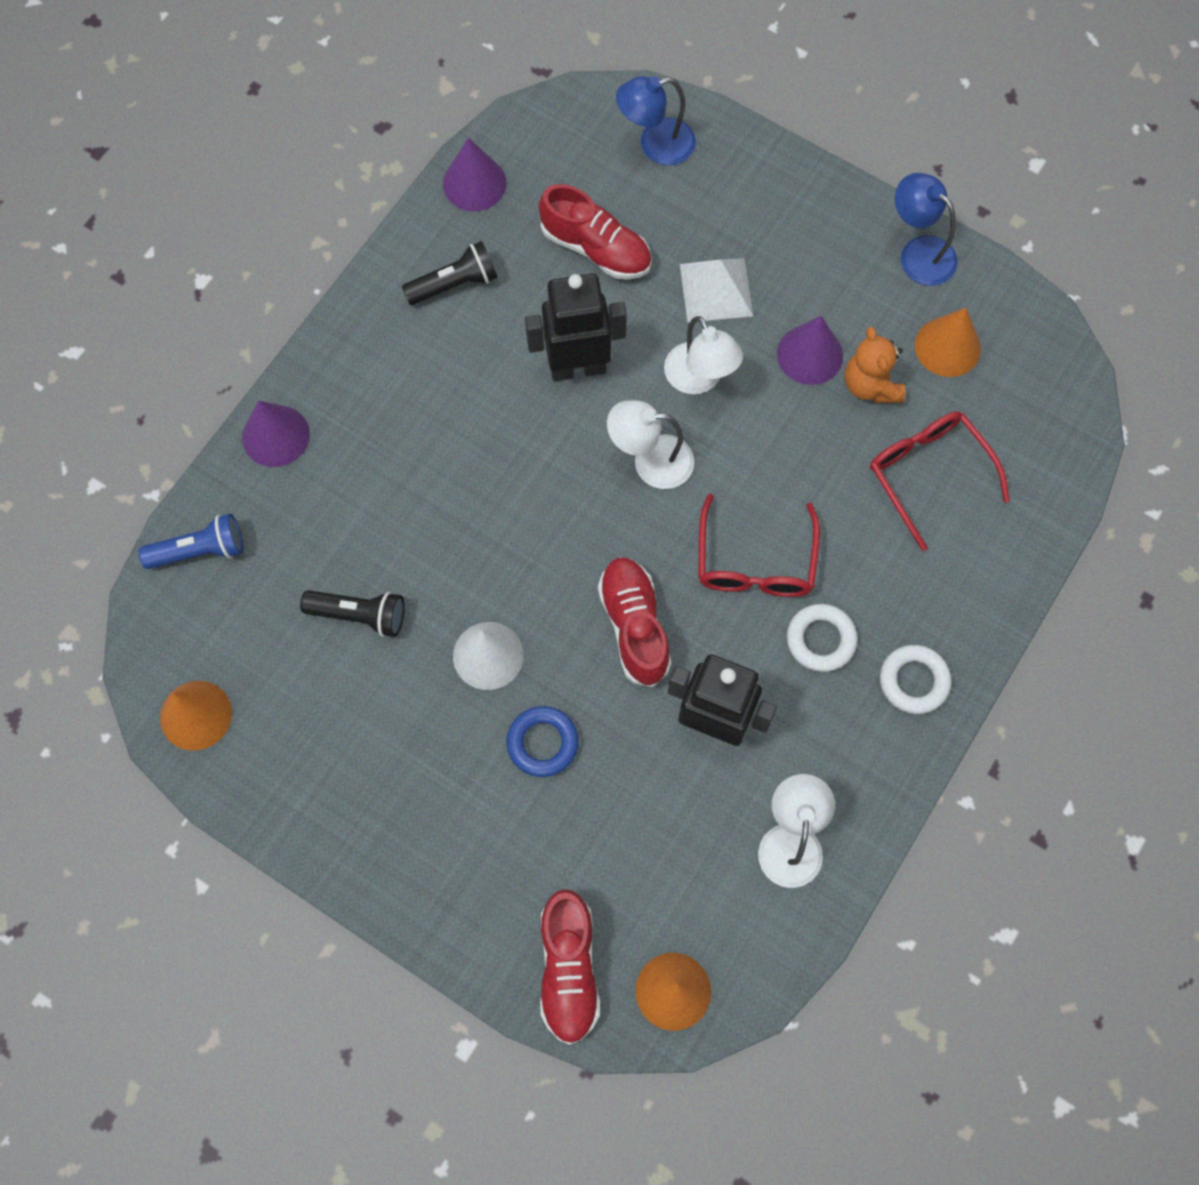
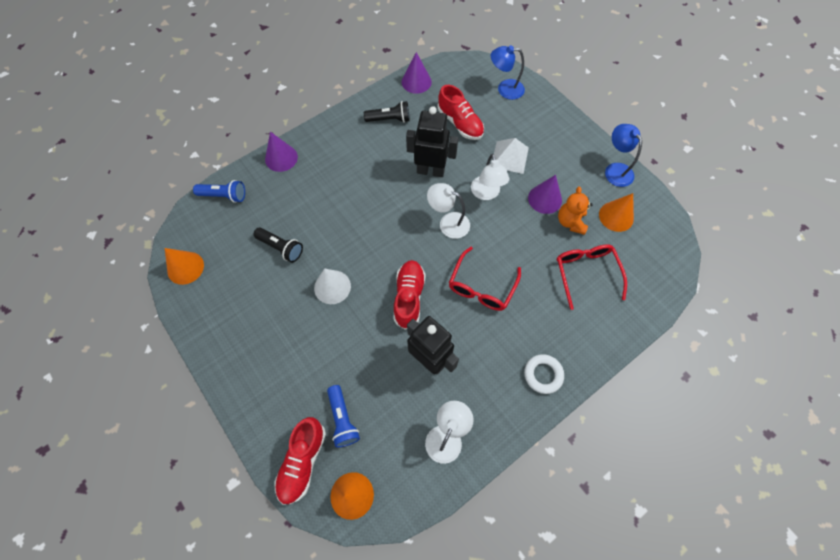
camera: 20 degrees right, 5 degrees down
(542, 743) = (340, 338): blue ring -> none
(606, 877) = (342, 419): none -> blue flashlight
(820, 640) = (501, 336): white ring -> none

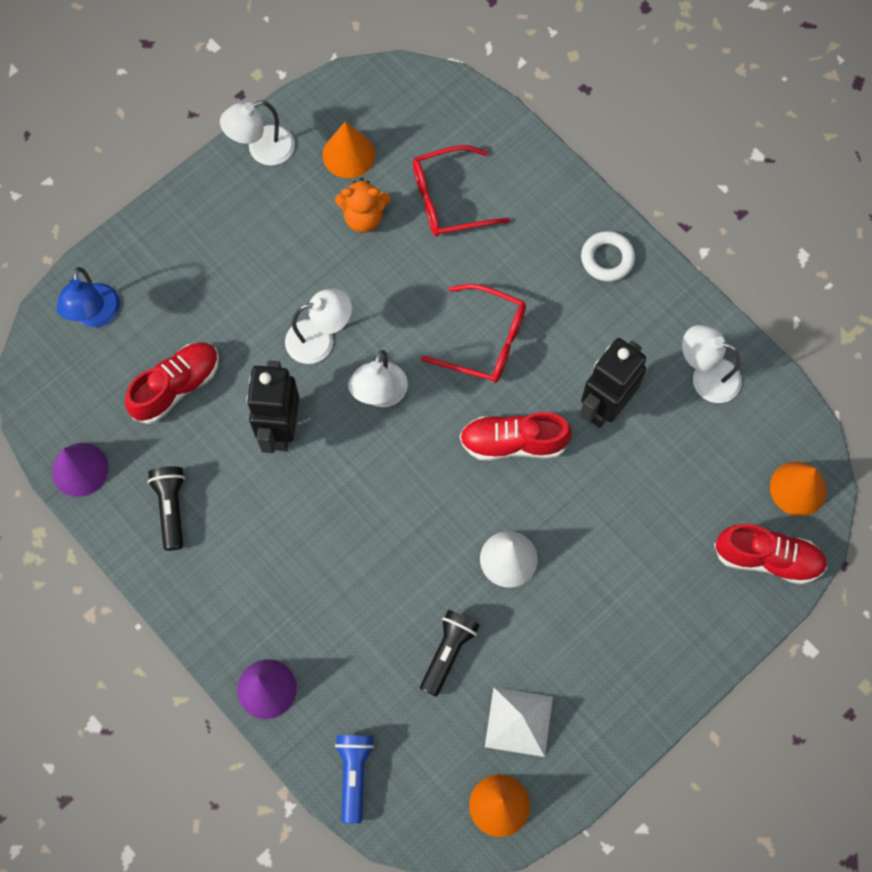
camera: 95 degrees left, 5 degrees up
(342, 419) = (704, 514): blue flashlight -> none
(509, 157) = (245, 305): white pyramid -> white pyramid (519, 721)
(545, 199) = (324, 253): purple cone -> none
(615, 170) = (262, 150): blue lamp -> white lamp

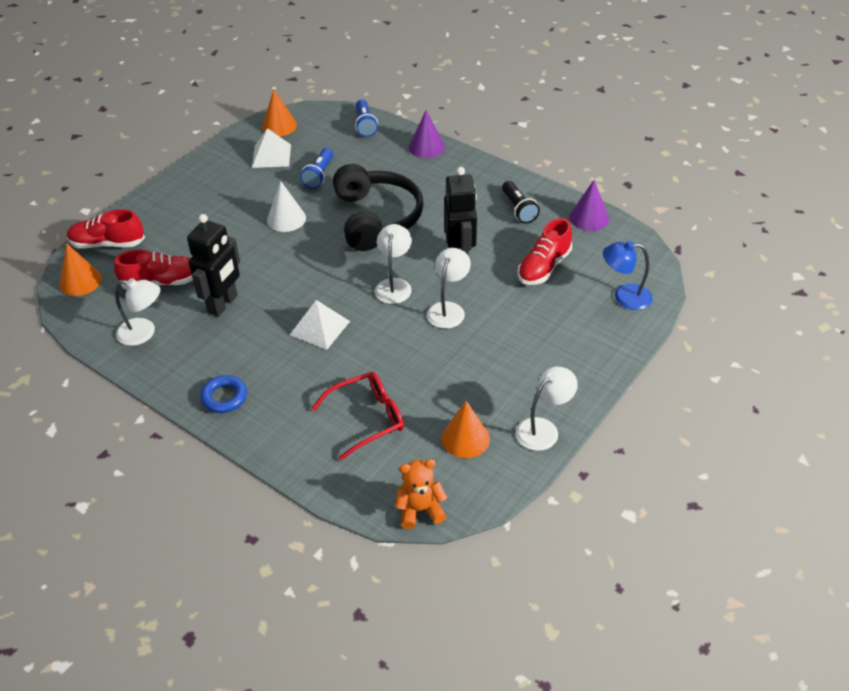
camera: 170 degrees right, 25 degrees down
(95, 315) = (624, 297): blue lamp -> blue lamp turned 75 degrees counterclockwise
(320, 339) = (448, 309): white lamp -> white lamp turned 135 degrees clockwise
(364, 217) = (438, 393): orange teddy bear -> orange teddy bear (420, 510)
(378, 532) = (376, 218): none -> black headphones
(448, 653) = (319, 175): black flashlight -> blue flashlight
(485, 341) = (319, 328): red glasses -> white pyramid
(513, 442) = (290, 274): red shoe -> red shoe (161, 282)
(607, 259) = (224, 397): white ring -> blue ring

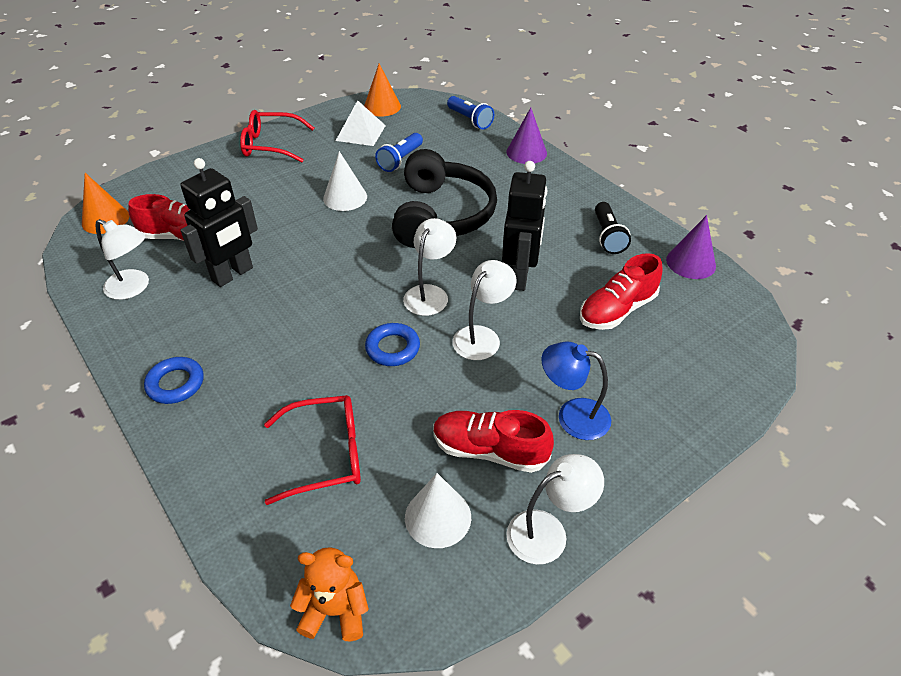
camera: 15 degrees right, 0 degrees up
(107, 244) = (154, 187): red shoe -> red shoe (489, 450)
(193, 183) = (270, 145): none -> red glasses
(319, 328) = (323, 325): white pyramid -> none
(365, 125) = (470, 120): blue flashlight -> blue flashlight turned 45 degrees counterclockwise
(383, 333) = (392, 348): none -> blue ring
(465, 438) = (438, 517): orange cone -> white cone
(624, 297) = (711, 370): blue lamp -> blue lamp (572, 416)

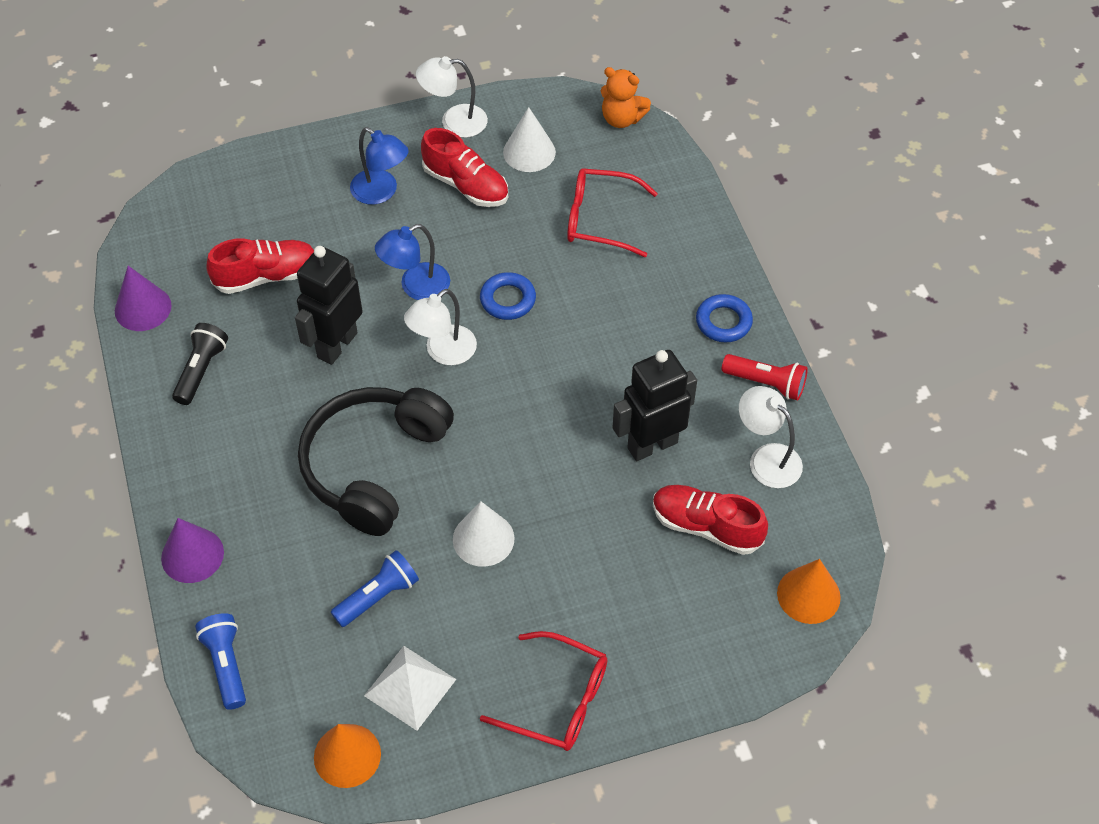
camera: 160 degrees left, 10 degrees up
(133, 341) = (766, 383): none -> red flashlight
(482, 336) = (416, 287): white lamp -> blue lamp

